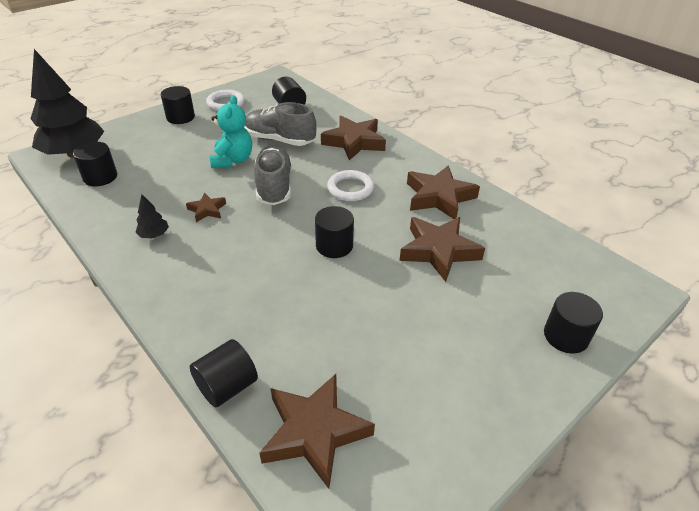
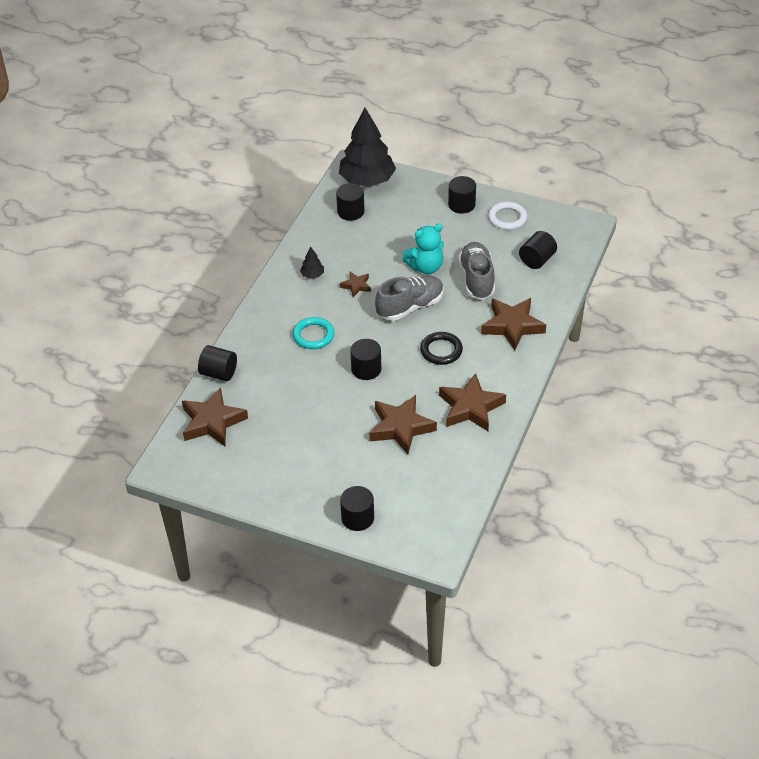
camera: 65 degrees right, 5 degrees up
(247, 268) = (313, 335): none -> turquoise ring
(350, 188) = (441, 350): white ring -> black ring

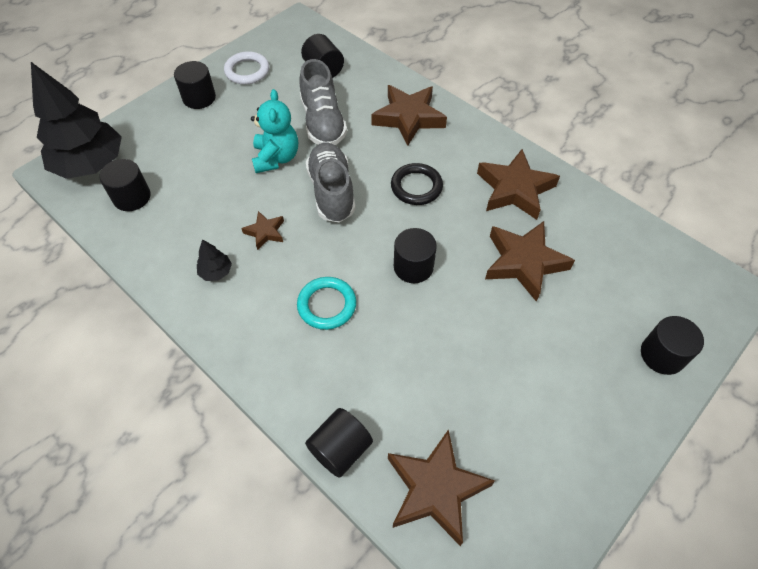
camera: 70 degrees left, 10 degrees up
(477, 279) = (323, 123): grey shoe -> grey shoe turned 120 degrees counterclockwise

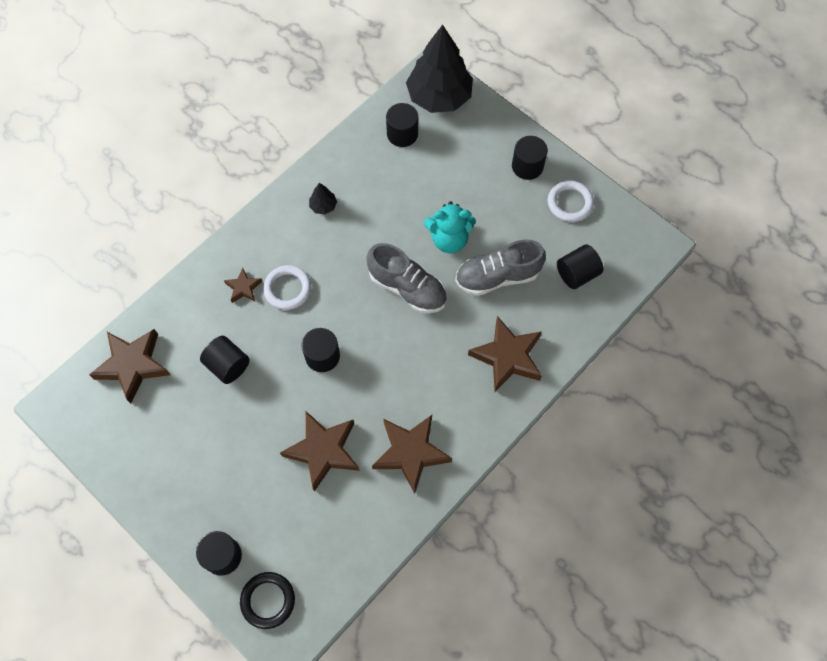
camera: 90 degrees right, 10 degrees up
(265, 232) = (363, 238): brown star -> brown star (243, 288)
(327, 305) = (287, 289): turquoise ring -> white ring
(332, 192) = (407, 288): grey shoe -> grey shoe turned 45 degrees clockwise
(340, 449) = (168, 303): black cylinder -> black cylinder (228, 365)
(416, 187) = (414, 361): black ring -> black ring (268, 600)

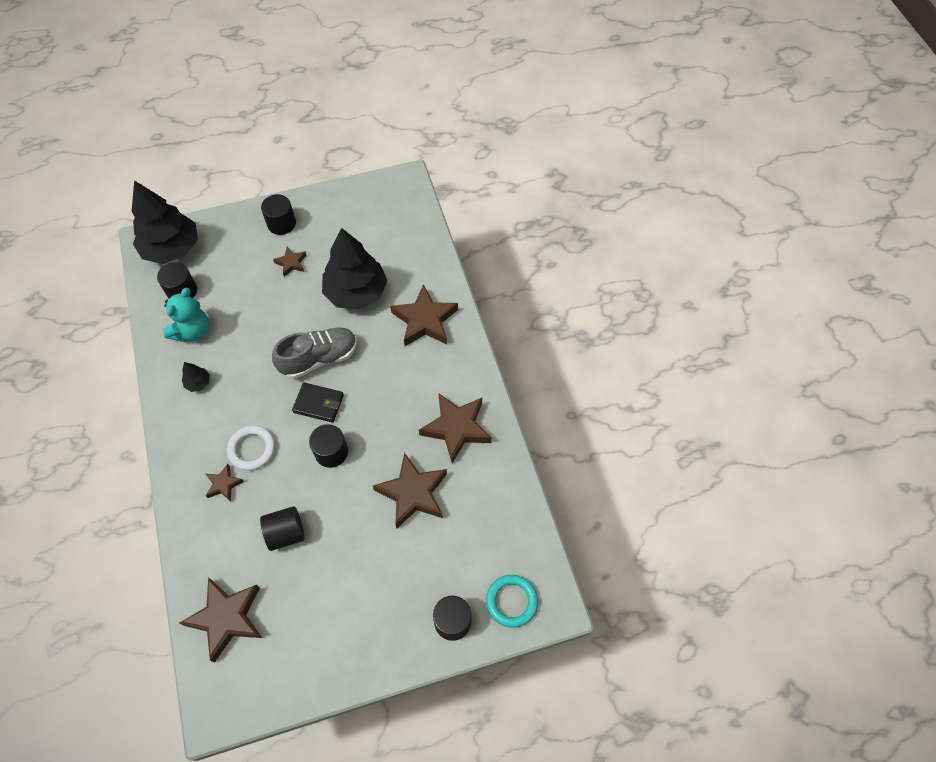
camera: 60 degrees left, 5 degrees down
(268, 600) = (511, 601): black ring -> turquoise ring
(362, 316) = (318, 404): none -> black wallet
(449, 239) = (300, 307): turquoise teddy bear -> turquoise teddy bear (192, 331)
(490, 202) = (291, 263): none -> brown star
(497, 277) = (356, 292): grey shoe -> black tree
(570, 203) = (333, 214): white ring -> none
(577, 274) = (392, 241): black cylinder -> none

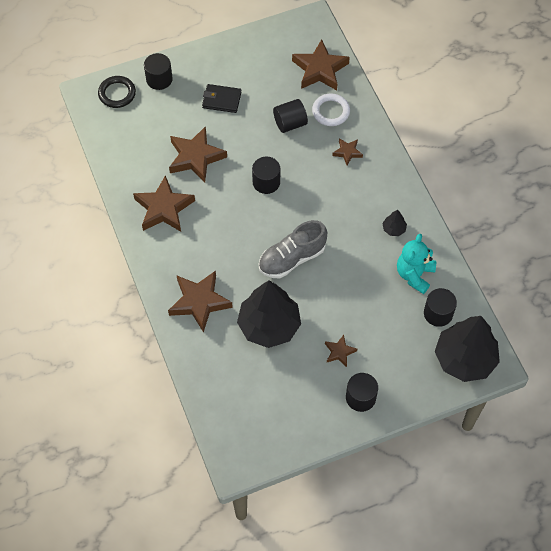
camera: 175 degrees right, 0 degrees up
(252, 449) = (332, 179): white ring -> white ring (331, 111)
(318, 404) = (284, 219): black wallet -> black wallet (221, 100)
(511, 601) = (117, 93): turquoise ring -> black ring

